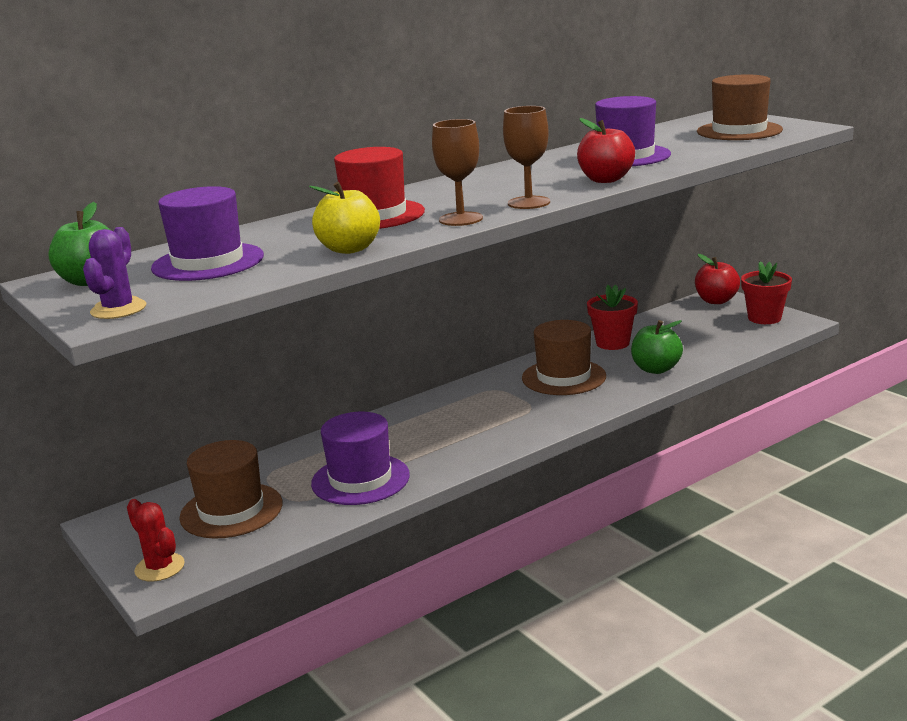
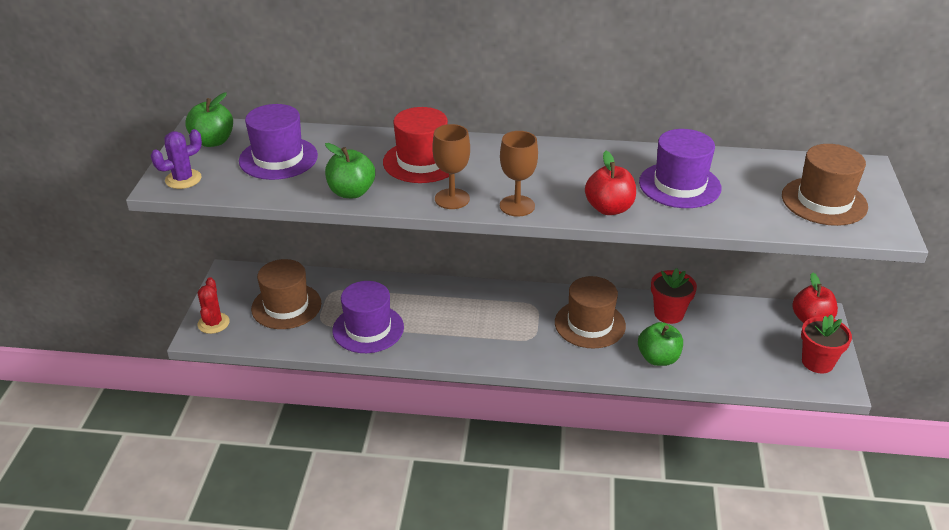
camera: 40 degrees right, 15 degrees up
(349, 249) = (351, 192): yellow apple -> green apple

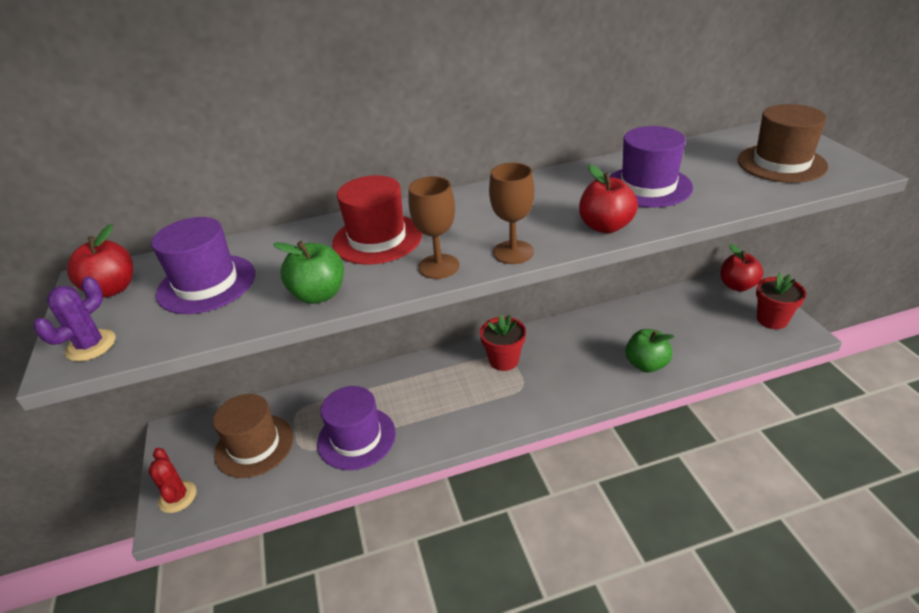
camera: 20 degrees left, 0 degrees up
(213, 141) = (112, 289): green apple -> red apple
(590, 324) = (565, 354): brown hat -> none
(668, 313) = (624, 320): red flower pot -> red flower pot (504, 360)

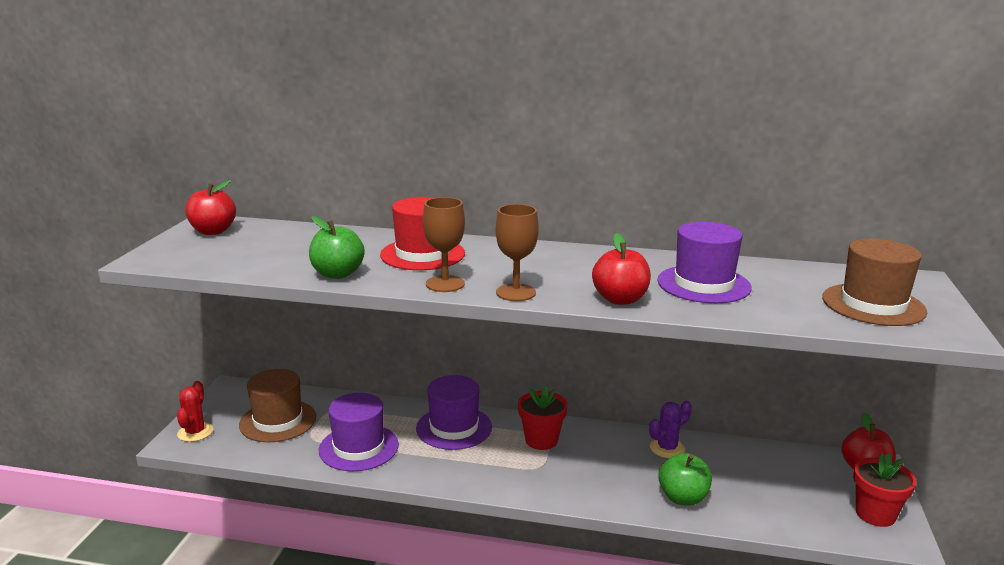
camera: 25 degrees right, 15 degrees down
(91, 345) = (166, 257): purple cactus -> purple cactus (667, 448)
(206, 284) = (273, 246): purple hat -> purple hat (454, 428)

